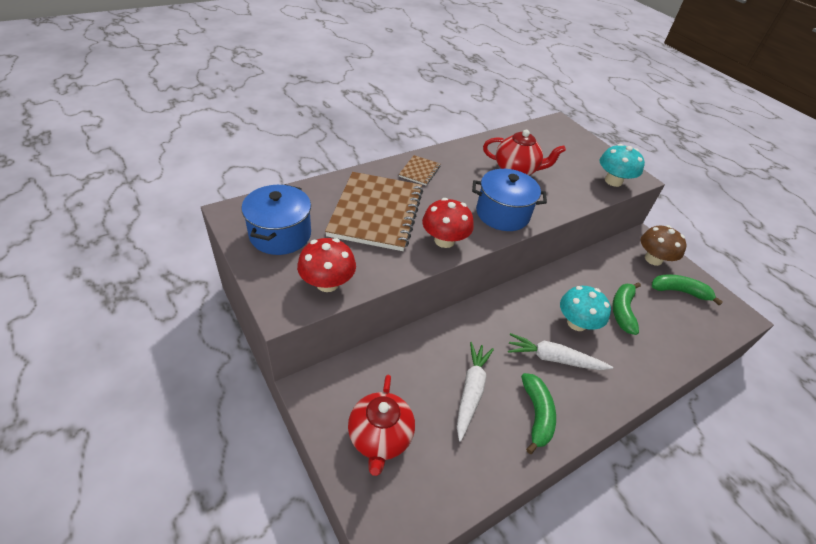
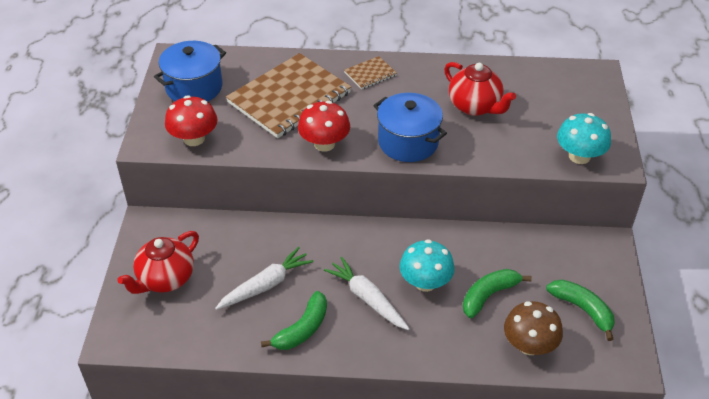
camera: 40 degrees right, 0 degrees up
(653, 259) = (592, 267): brown mushroom -> brown mushroom (529, 345)

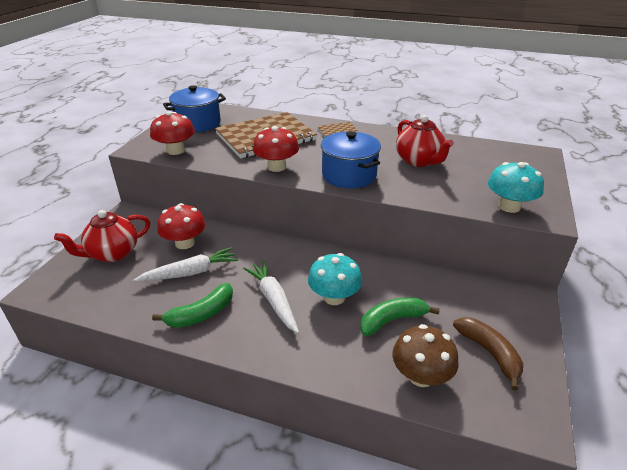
camera: 15 degrees right, 10 degrees down
(239, 249) = (185, 243): none -> red mushroom
(582, 309) = (489, 353): green banana -> brown banana

